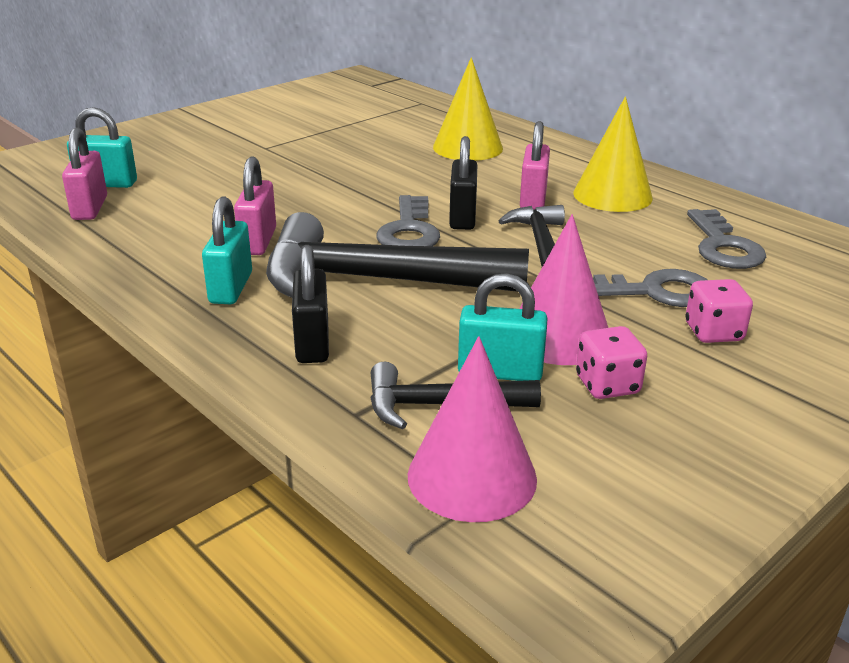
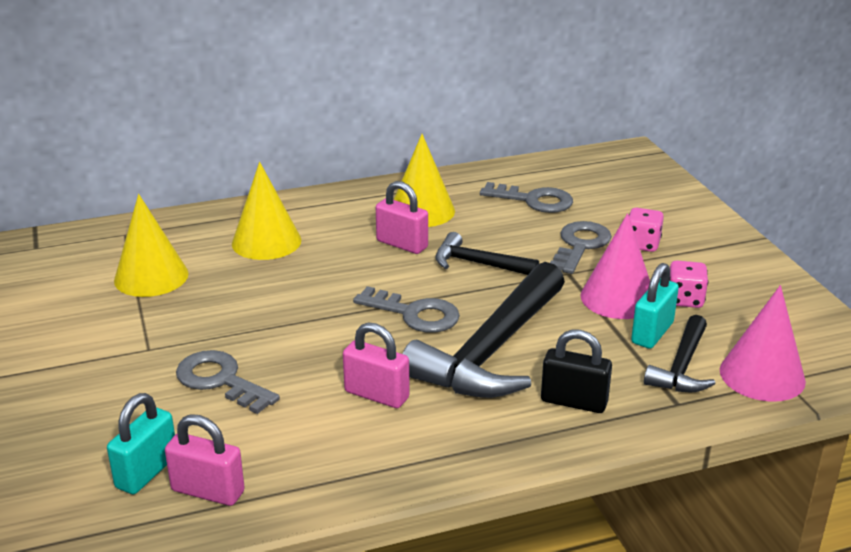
camera: 65 degrees left, 0 degrees up
(231, 288) = (458, 425): turquoise padlock -> none
(239, 179) = (220, 380): none -> grey key
(367, 124) = (151, 277): none -> yellow cone
(462, 217) = (409, 283): black padlock -> none

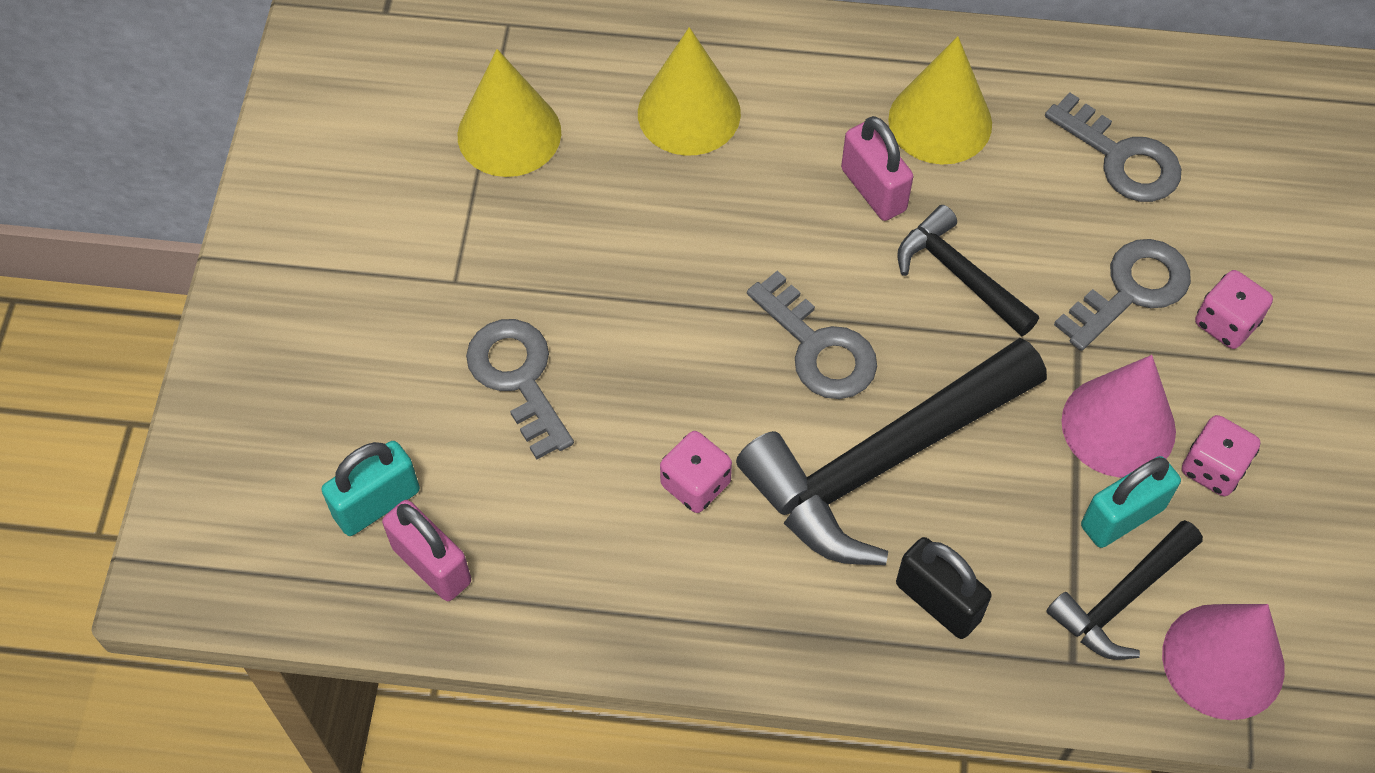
camera: 25 degrees right, 30 degrees up
(376, 395) = (695, 484): pink padlock -> pink dice

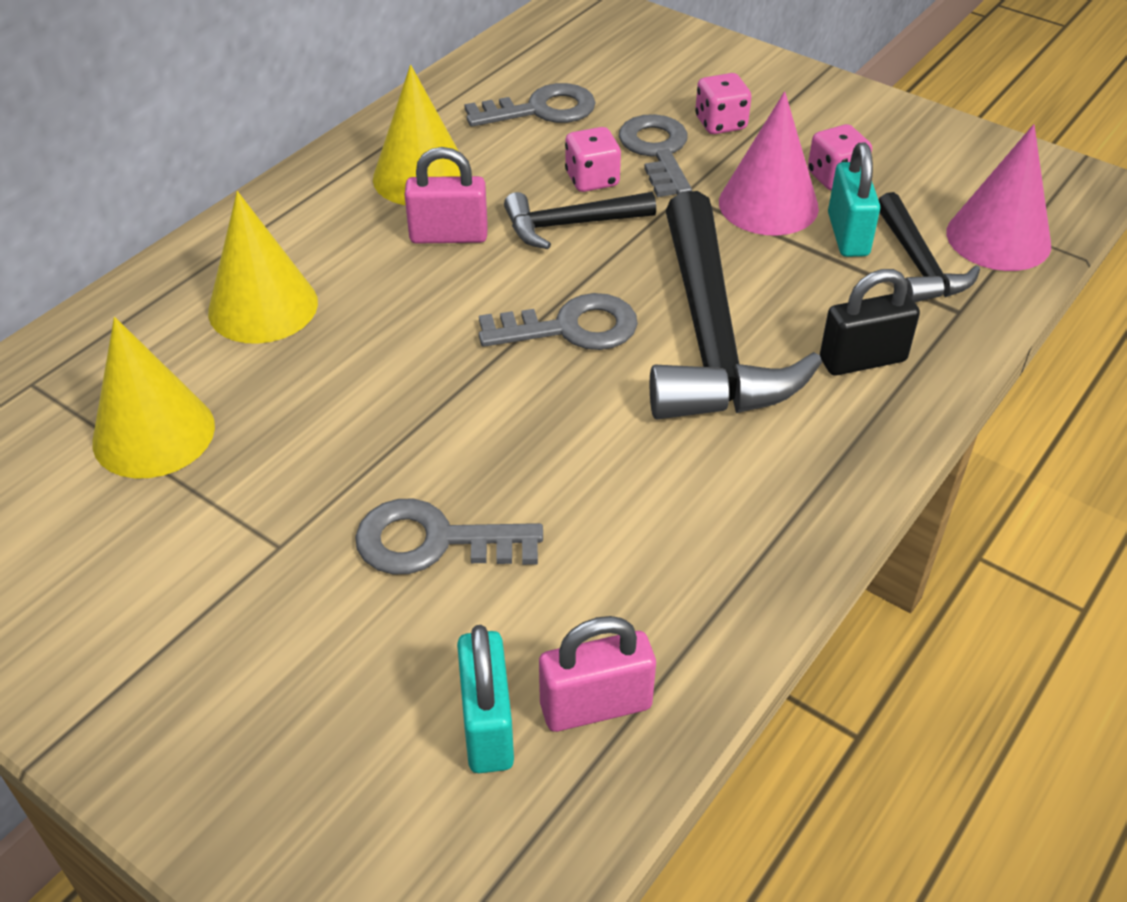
camera: 60 degrees left, 15 degrees down
(695, 484) = (647, 461): pink dice -> pink dice (592, 179)

